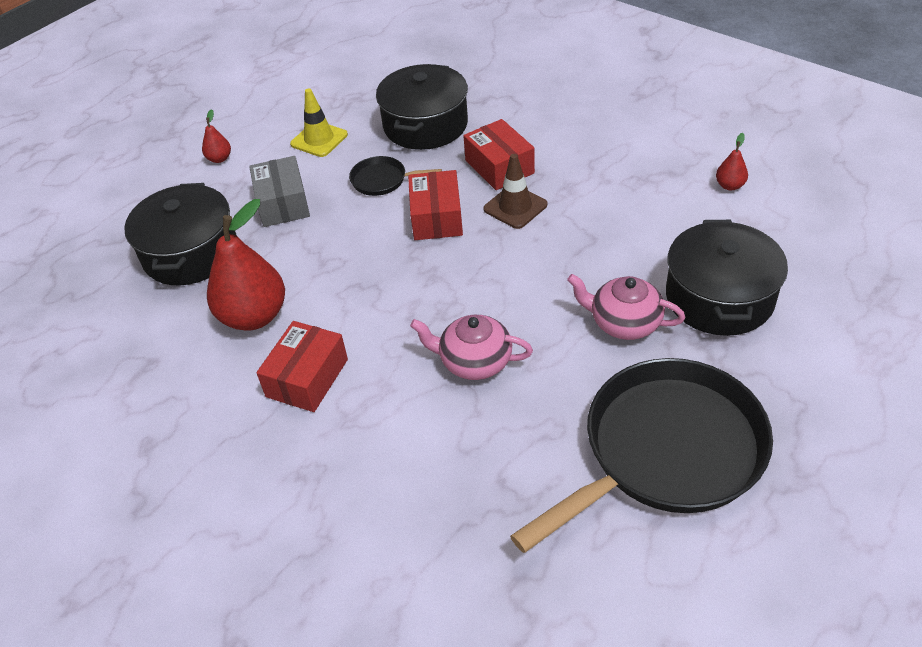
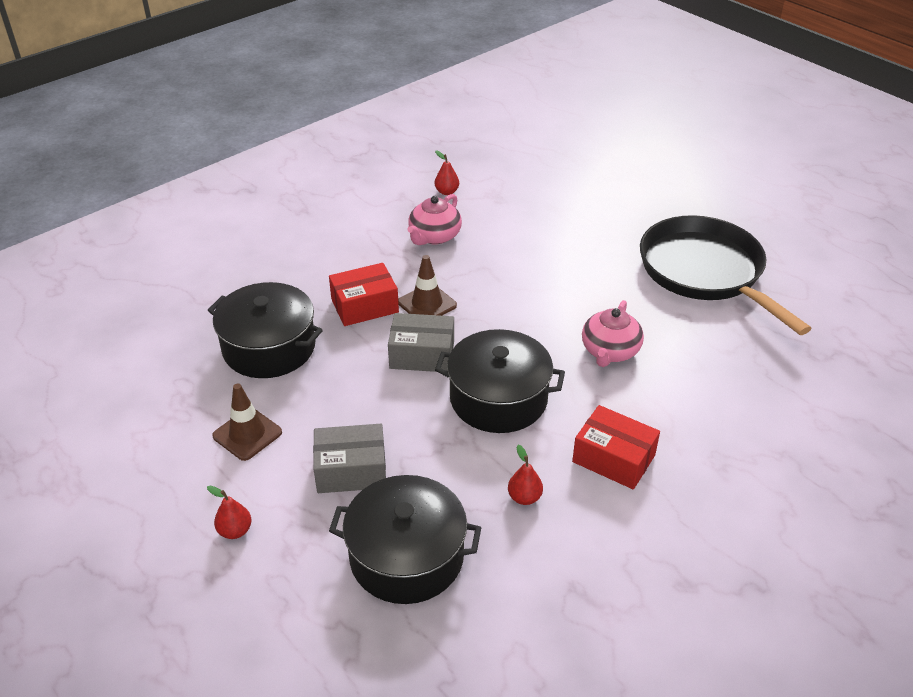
camera: 85 degrees left, 5 degrees down
(254, 316) = (524, 497): red pear -> red pear, size x0.45
(319, 139) = (247, 434): yellow traffic cone -> brown traffic cone
(382, 180) = (347, 387): black pan -> none
(436, 217) = (422, 354): red box -> grey box
(624, 322) = (582, 268): pink teapot -> pink teapot (434, 236)
(719, 297) = (567, 221): black pot -> black pot (498, 398)

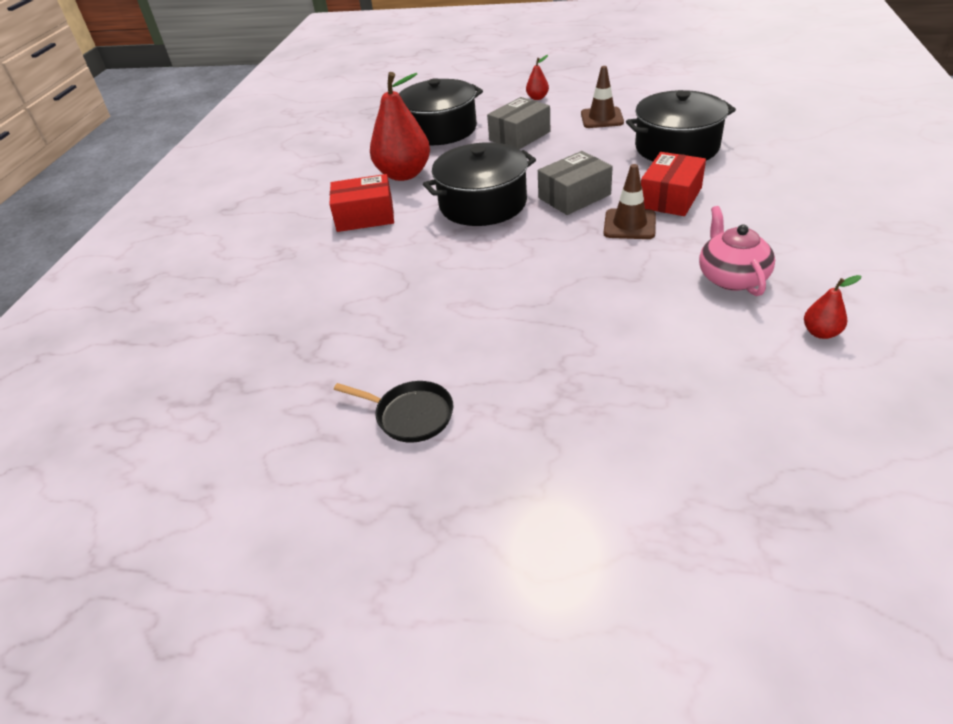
camera: 145 degrees right, 0 degrees up
(524, 497) = (404, 174): red pear -> red pear, size x2.24
(609, 351) = (435, 276): pink teapot -> none
(705, 272) = (410, 415): black pan -> black pan, size x0.42

